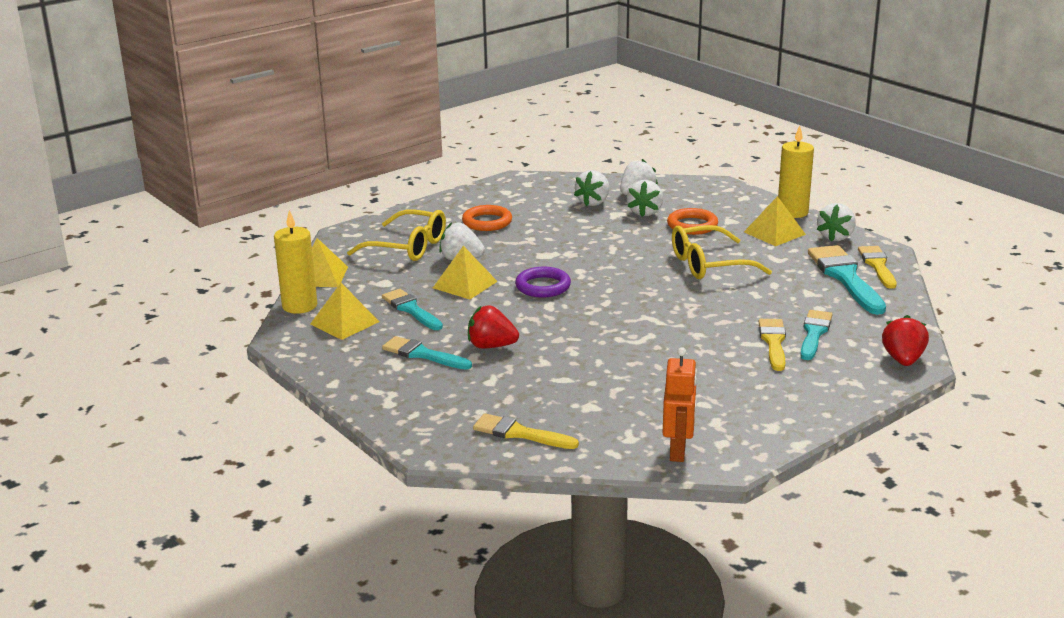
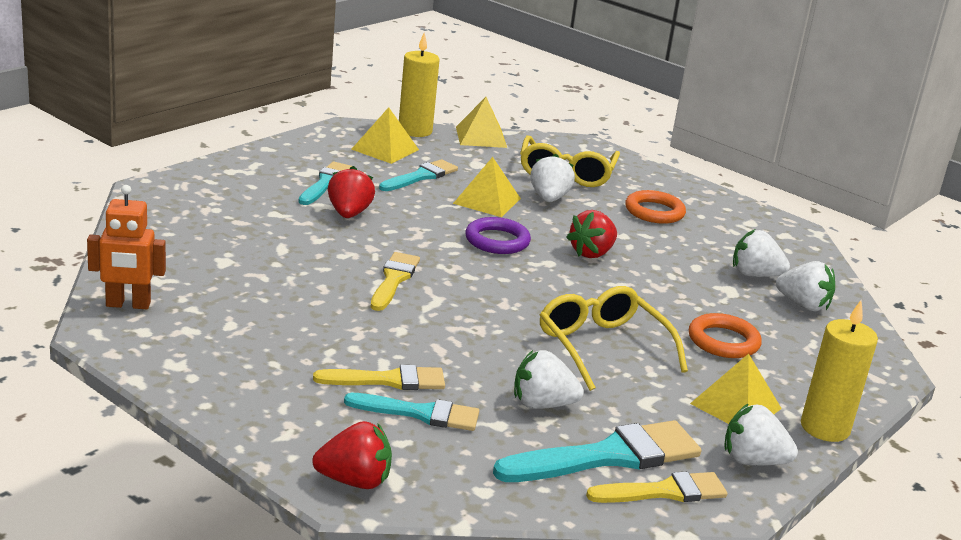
camera: 75 degrees right, 0 degrees up
(520, 433) = (171, 226): yellow brush -> yellow brush (394, 280)
(563, 253) = (592, 253): none -> red strawberry
(645, 212) = (745, 309): white strawberry -> white strawberry (542, 404)

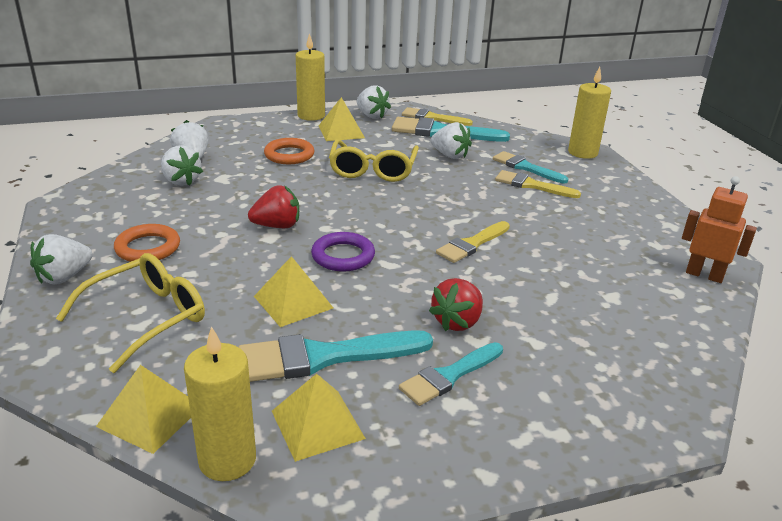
camera: 145 degrees left, 5 degrees up
(354, 481) = (582, 152): red strawberry -> yellow candle
(421, 176) = (325, 357): turquoise brush -> turquoise brush, size x1.57
(549, 198) = (224, 288): white strawberry -> white strawberry (64, 277)

